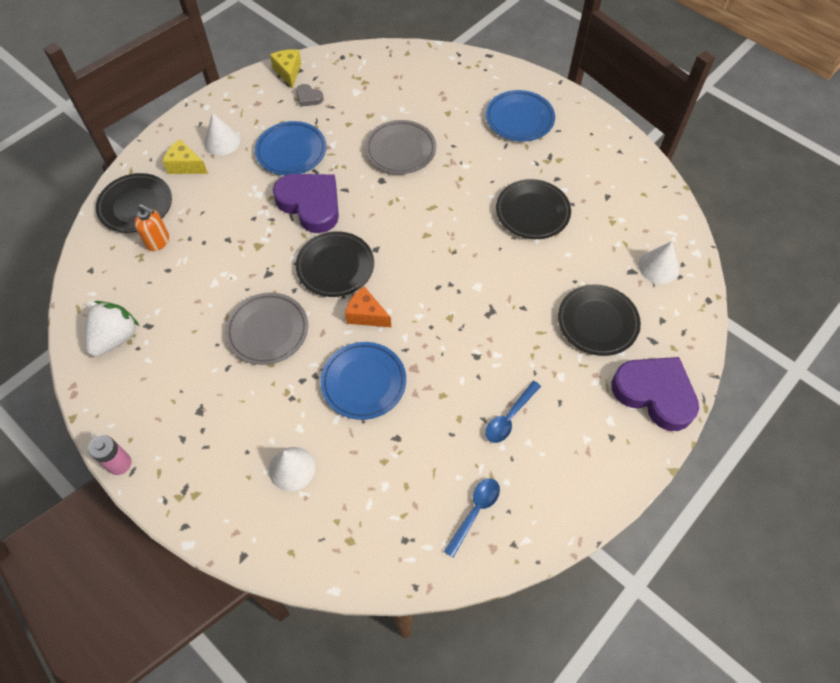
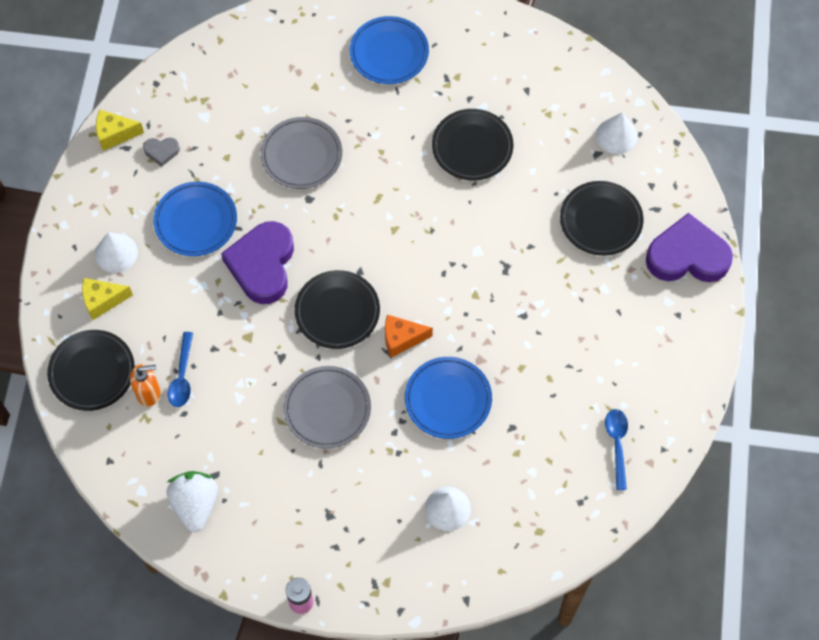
camera: 35 degrees left, 5 degrees up
(288, 72) = (115, 134): yellow cheese -> yellow cheese turned 45 degrees counterclockwise
(310, 204) = (262, 265): purple heart -> purple heart turned 90 degrees counterclockwise
(509, 417) = (588, 351): blue spoon -> blue spoon (182, 376)

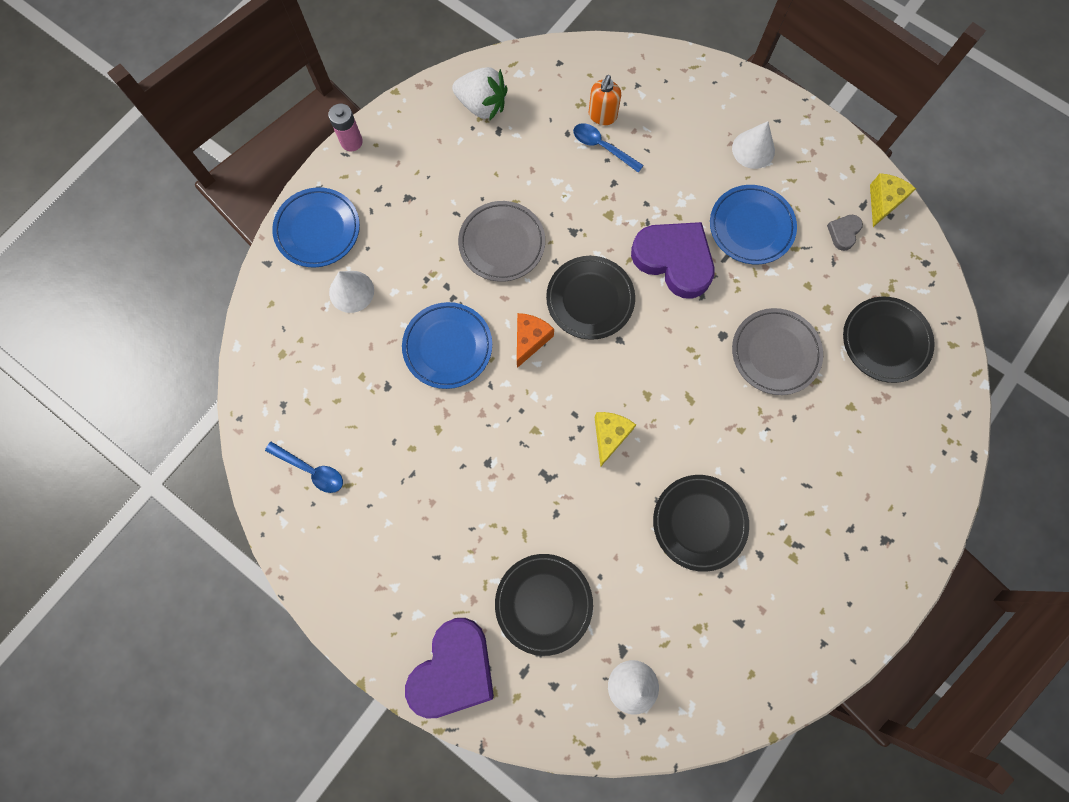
camera: 120 degrees right, 10 degrees up
(92, 372) = (647, 83): black plate -> black plate (885, 341)
(103, 301) = (711, 119): yellow cheese -> yellow cheese (610, 436)
(389, 53) = (857, 503): blue plate -> blue plate (318, 230)

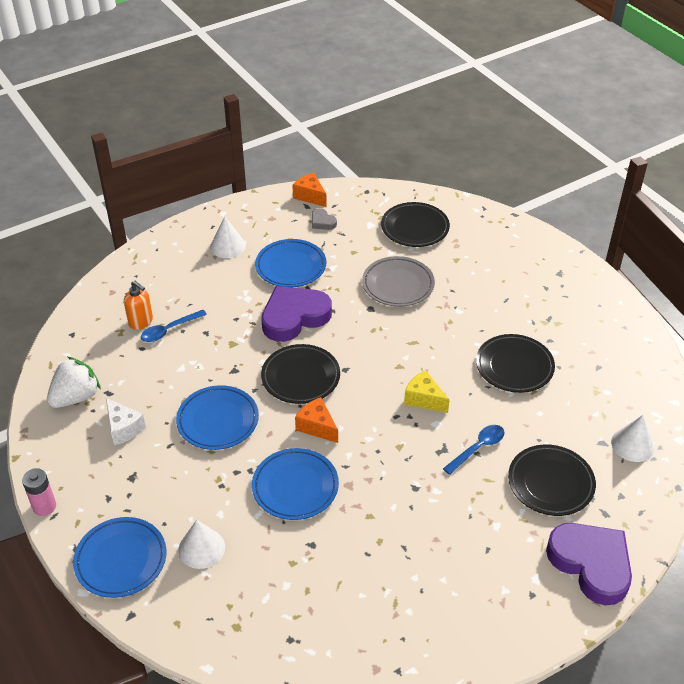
camera: 70 degrees left, 30 degrees down
(311, 470) = (368, 631): blue spoon -> blue spoon (478, 448)
(461, 164) = (123, 428): none -> white cheese
(502, 243) = (218, 421): grey plate -> blue plate
(883, 202) = (310, 196): yellow cheese -> orange cheese

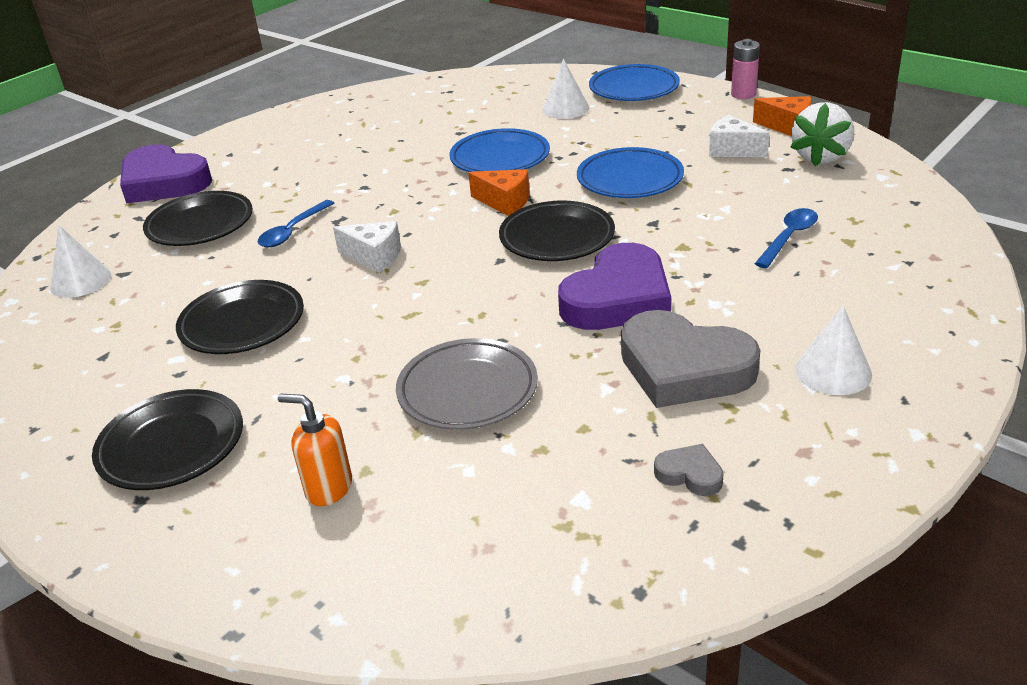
camera: 165 degrees right, 10 degrees down
(141, 322) = (841, 236): orange soap dispenser -> orange soap dispenser (328, 488)
(291, 267) = (684, 368): blue plate -> grey heart
(310, 196) = (767, 533): orange cheese -> orange cheese (787, 127)
(415, 228) = (476, 519): black plate -> black plate (171, 445)
(424, 399) = (374, 257): yellow cheese -> white cheese

